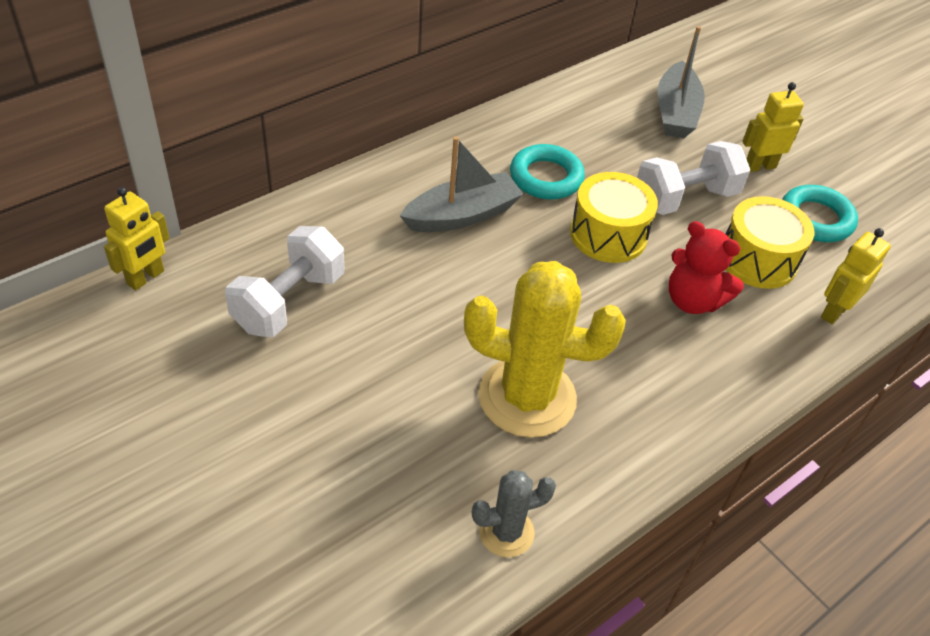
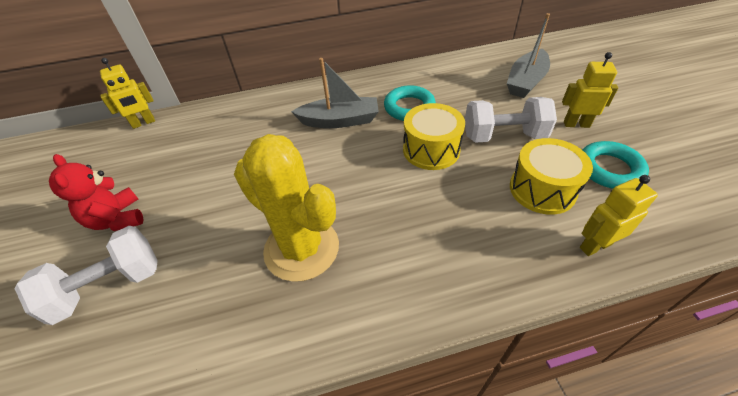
camera: 30 degrees right, 0 degrees up
(289, 301) = (203, 151): white dumbbell -> white dumbbell (109, 286)
(506, 532) = (216, 350): grey cactus -> none
(693, 300) = (470, 208): red teddy bear -> red teddy bear (117, 219)

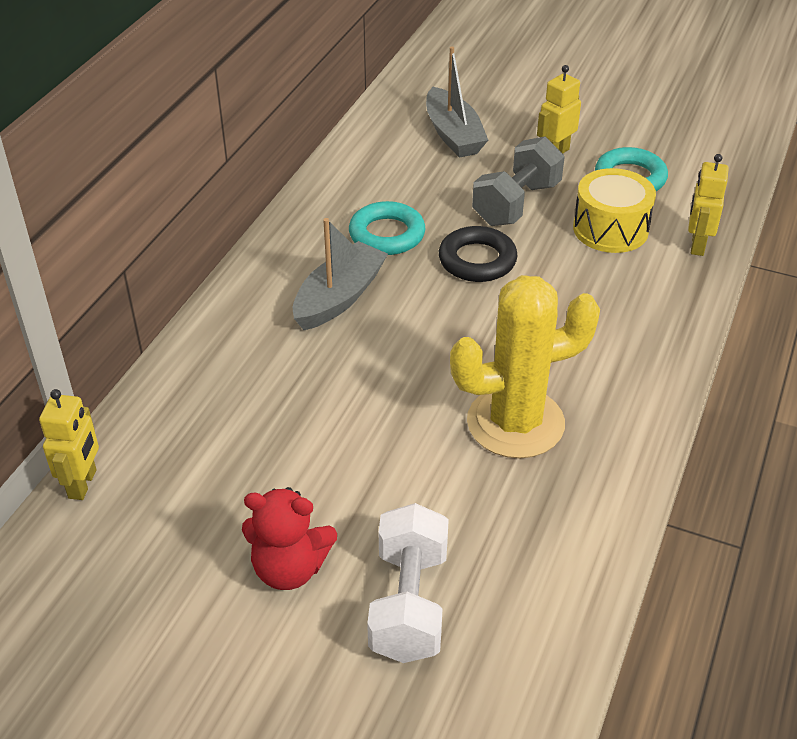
camera: 55 degrees left, 5 degrees down
(431, 150) = (477, 260): yellow drum -> black ring
(503, 136) = (516, 204): white dumbbell -> grey dumbbell

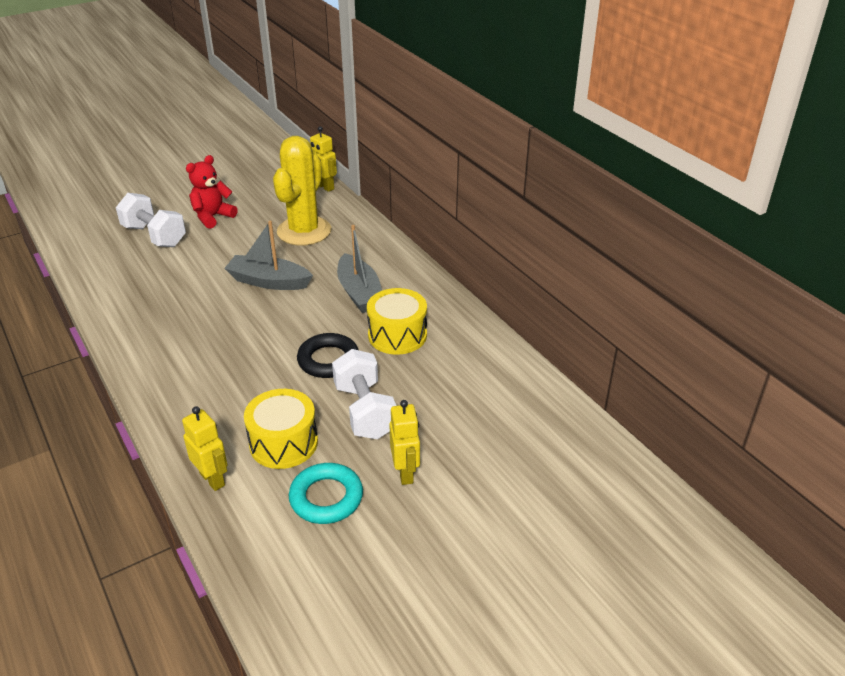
camera: 125 degrees right, 5 degrees down
(387, 234) = (397, 335): turquoise ring -> yellow drum
(453, 135) = (488, 426): grey boat -> grey boat (269, 281)
(515, 423) = (193, 308): yellow cactus -> yellow cactus (304, 231)
(516, 204) = (365, 411): grey dumbbell -> white dumbbell

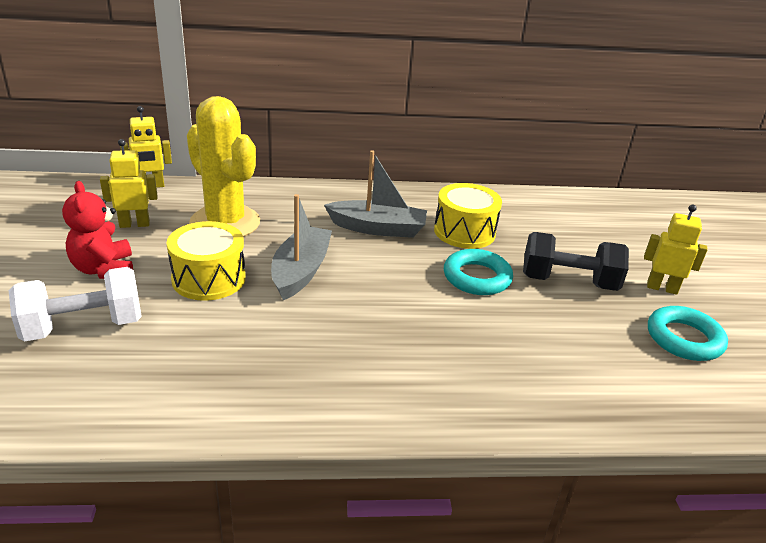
camera: 65 degrees left, 5 degrees down
(212, 479) = (636, 405): yellow robot -> yellow robot (134, 224)
(269, 281) = (301, 271): grey boat -> grey boat turned 150 degrees clockwise
(283, 443) = (595, 341): yellow drum -> yellow drum (209, 278)
(328, 360) = (477, 277): black ring -> turquoise ring
(365, 411) = (568, 282): white dumbbell -> black dumbbell

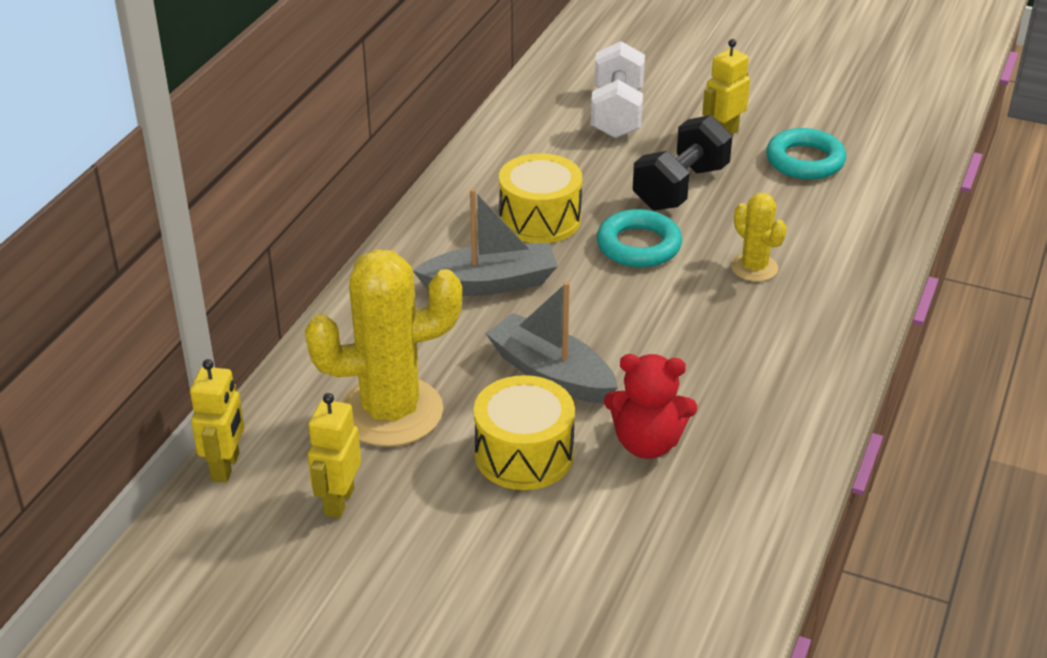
camera: 60 degrees left, 5 degrees up
(83, 326) = (572, 581): white dumbbell -> white dumbbell (617, 114)
(104, 269) = (447, 547): red teddy bear -> red teddy bear (647, 443)
(378, 228) = (490, 283): grey boat -> grey boat turned 45 degrees clockwise
(505, 339) = (754, 268): none -> yellow cactus

